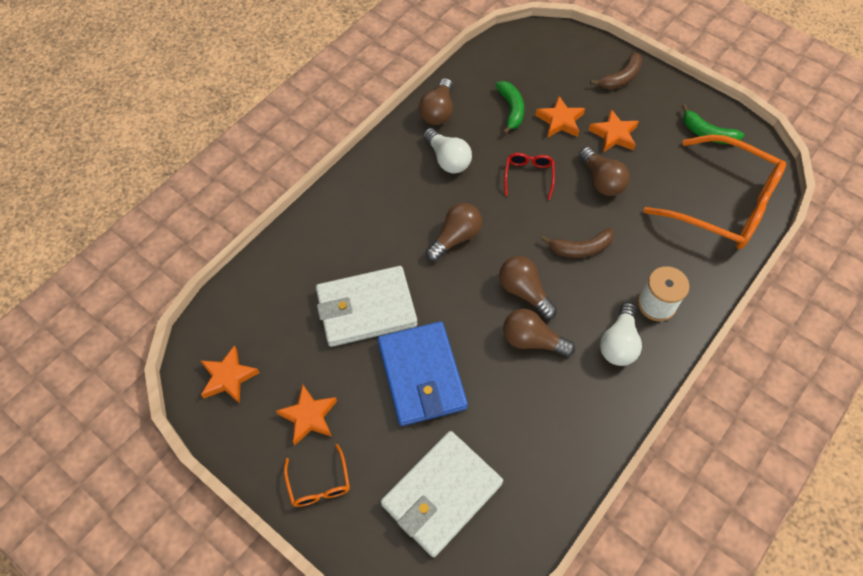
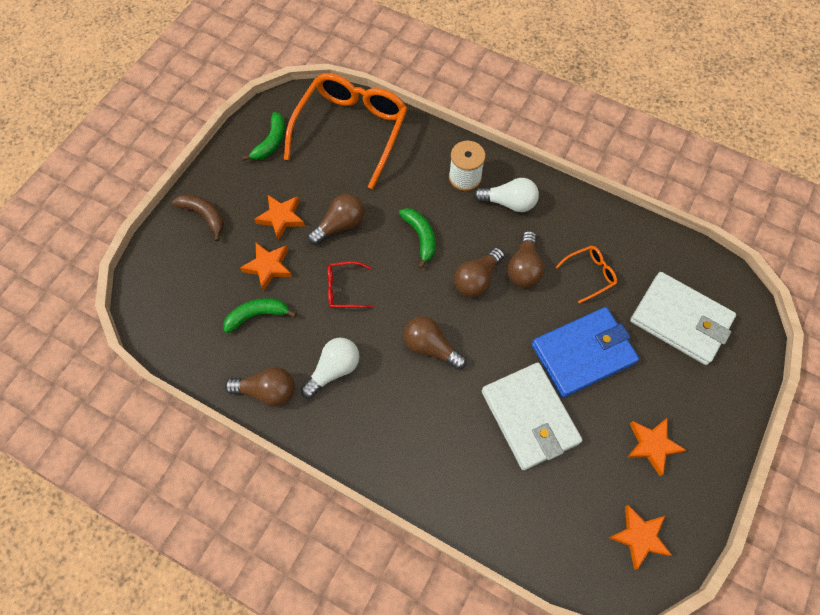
camera: 100 degrees left, 5 degrees up
(319, 484) = (707, 421): orange glasses -> orange glasses (589, 274)
(581, 248) = (420, 237): brown banana -> green banana

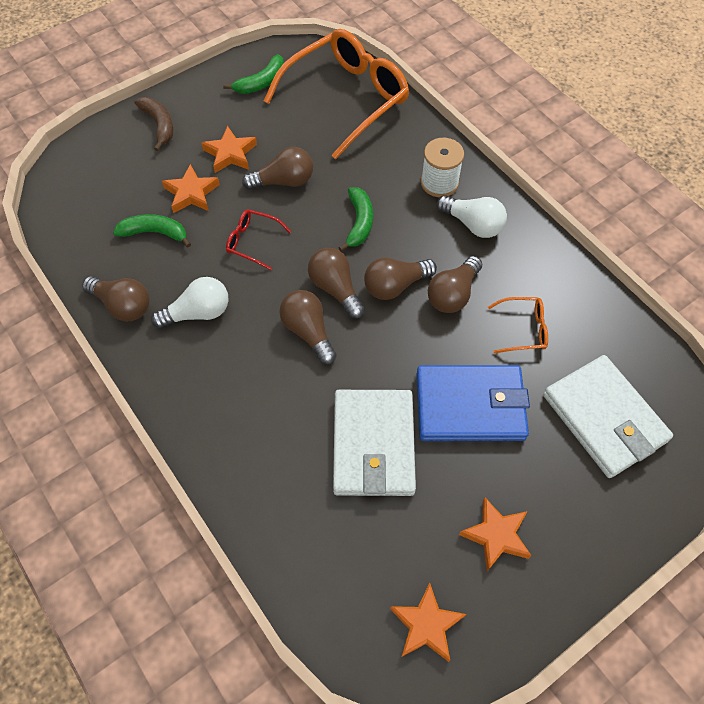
camera: 25 degrees right, 5 degrees down
(432, 301) = (335, 289): none -> brown light bulb

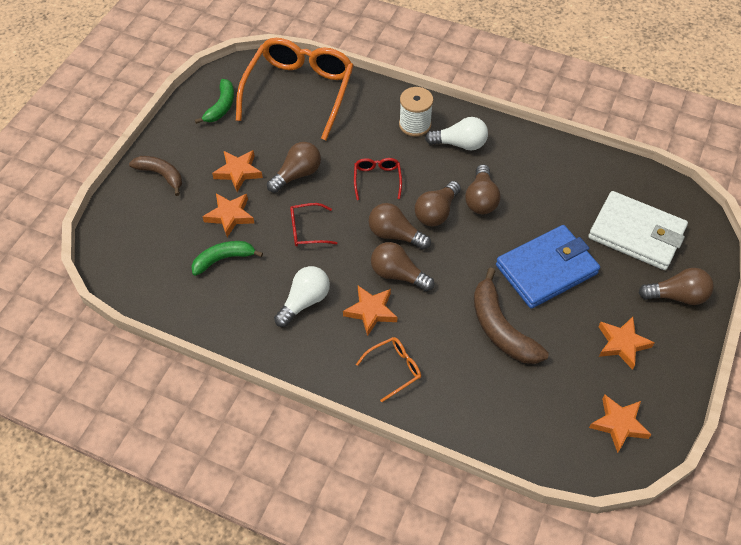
camera: 30 degrees left, 5 degrees down
(123, 305) = (240, 325): brown light bulb -> brown light bulb (677, 296)
(254, 356) = (371, 311): none -> orange star
(359, 223) = (377, 179): green banana -> red glasses
(373, 445) = (501, 328): white wallet -> brown banana
(523, 329) = (545, 200): orange glasses -> orange glasses (394, 369)

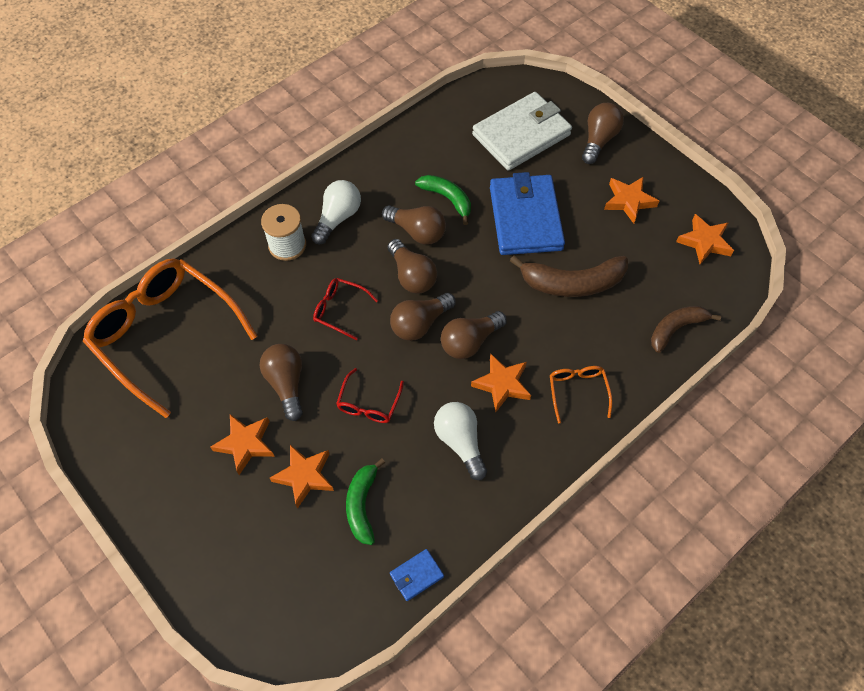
camera: 65 degrees left, 5 degrees up
(161, 175) = (197, 534): brown banana -> brown banana (676, 329)
(184, 314) = (416, 575): none -> blue wallet
(221, 106) = (131, 427): green banana -> green banana (447, 199)

